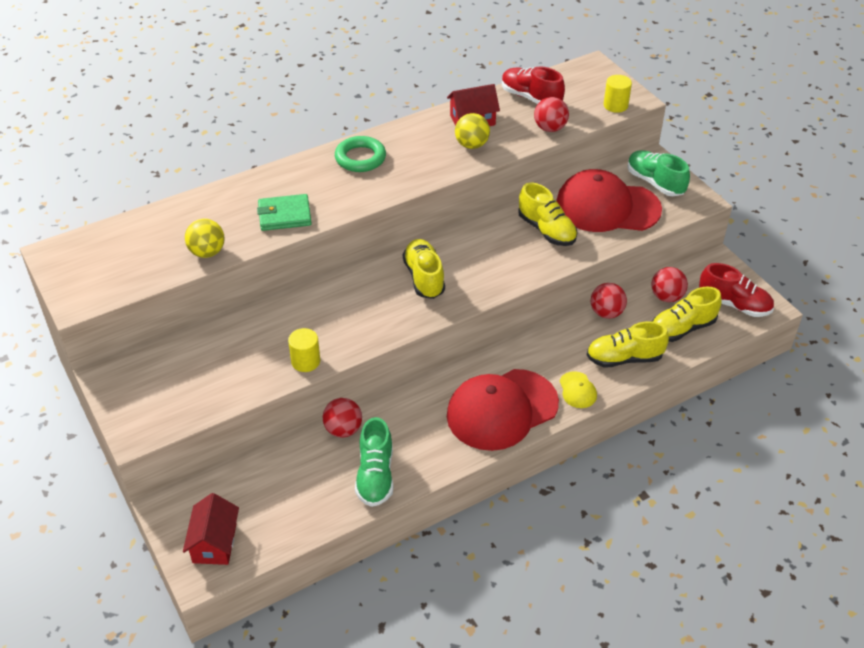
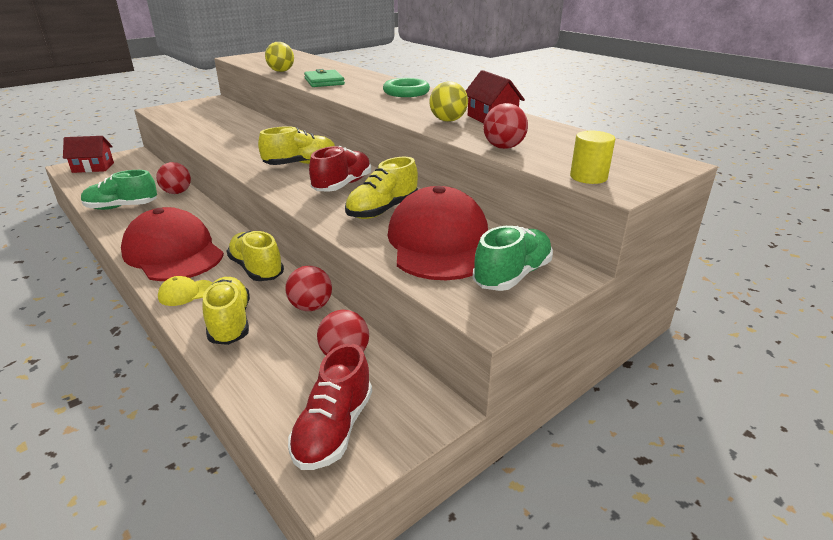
camera: 80 degrees right, 15 degrees down
(305, 361) = (206, 138): yellow cylinder -> none
(530, 98) = (558, 137): red shoe -> red shoe (342, 185)
(682, 328) = (280, 371): yellow shoe -> yellow shoe (256, 269)

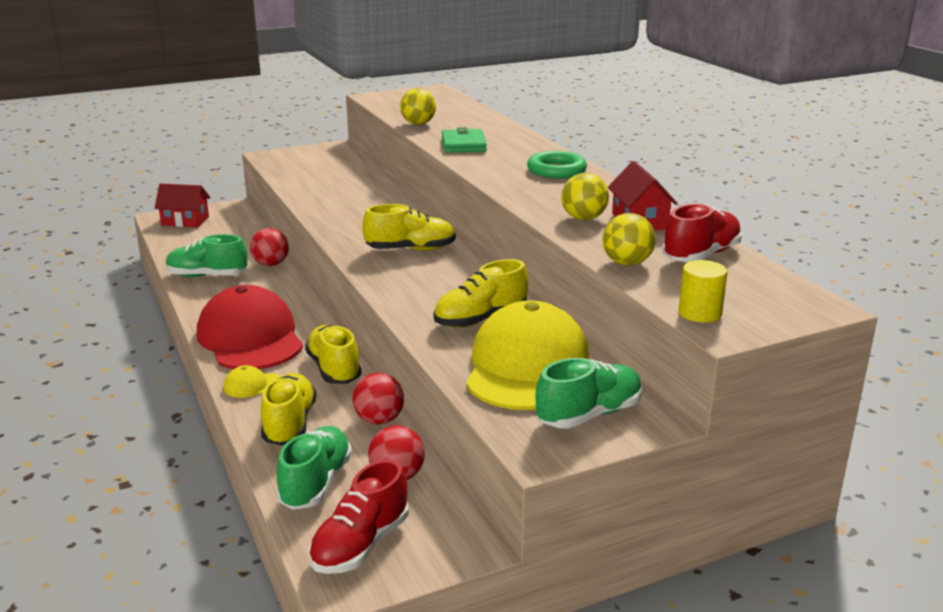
camera: 15 degrees right, 5 degrees down
(271, 374) = (316, 483): none -> green shoe
(342, 185) = (448, 282): red shoe -> red shoe (701, 255)
(439, 242) = (527, 366): red cap -> yellow cap
(503, 147) = (627, 263): red ball -> yellow ball

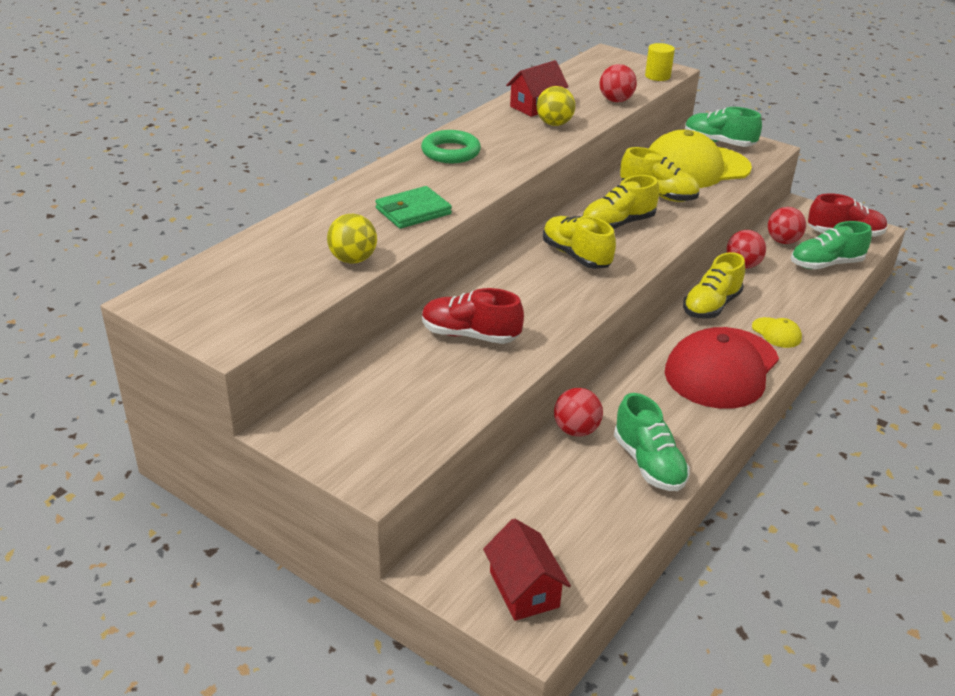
camera: 120 degrees left, 10 degrees up
(289, 424) = (793, 297): yellow shoe -> yellow shoe (617, 224)
(627, 263) = (616, 100): yellow ball -> red ball
(701, 255) = (574, 83): red shoe -> red shoe (470, 335)

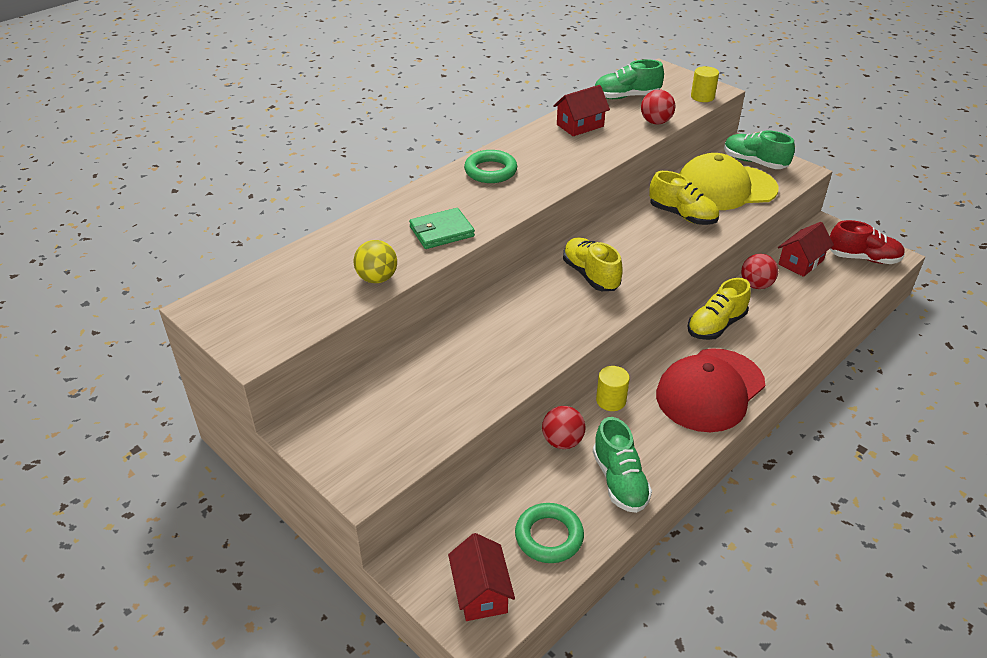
camera: 10 degrees right, 5 degrees up
(470, 335) = (476, 350): red shoe -> none
(554, 124) = (592, 145): yellow ball -> none
(585, 526) = (549, 536): none -> green ring
(617, 224) = (637, 244): yellow shoe -> none
(618, 386) = (611, 400): none -> yellow cylinder
(776, 333) = (770, 358): yellow cap -> none
(783, 241) = (801, 262): red ball -> red house
(826, 264) = (836, 289): green shoe -> green shoe (626, 97)

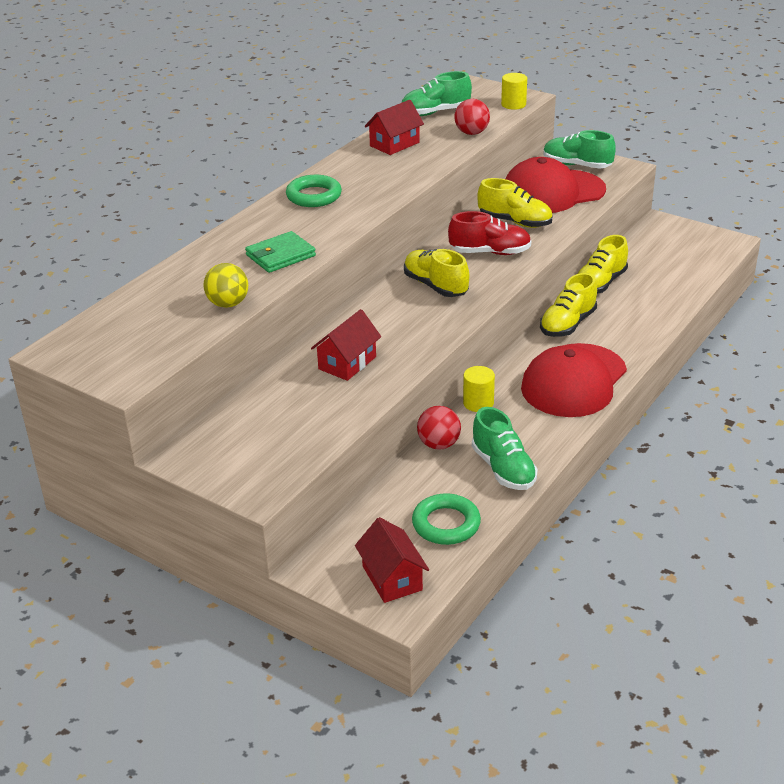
camera: 10 degrees left, 5 degrees down
(725, 188) = (552, 192): yellow cap -> red cap
(756, 285) = (600, 284): red ball -> yellow shoe
(801, 262) = (640, 258): red house -> red house (347, 363)
(863, 258) = (700, 247): red shoe -> red shoe (490, 252)

